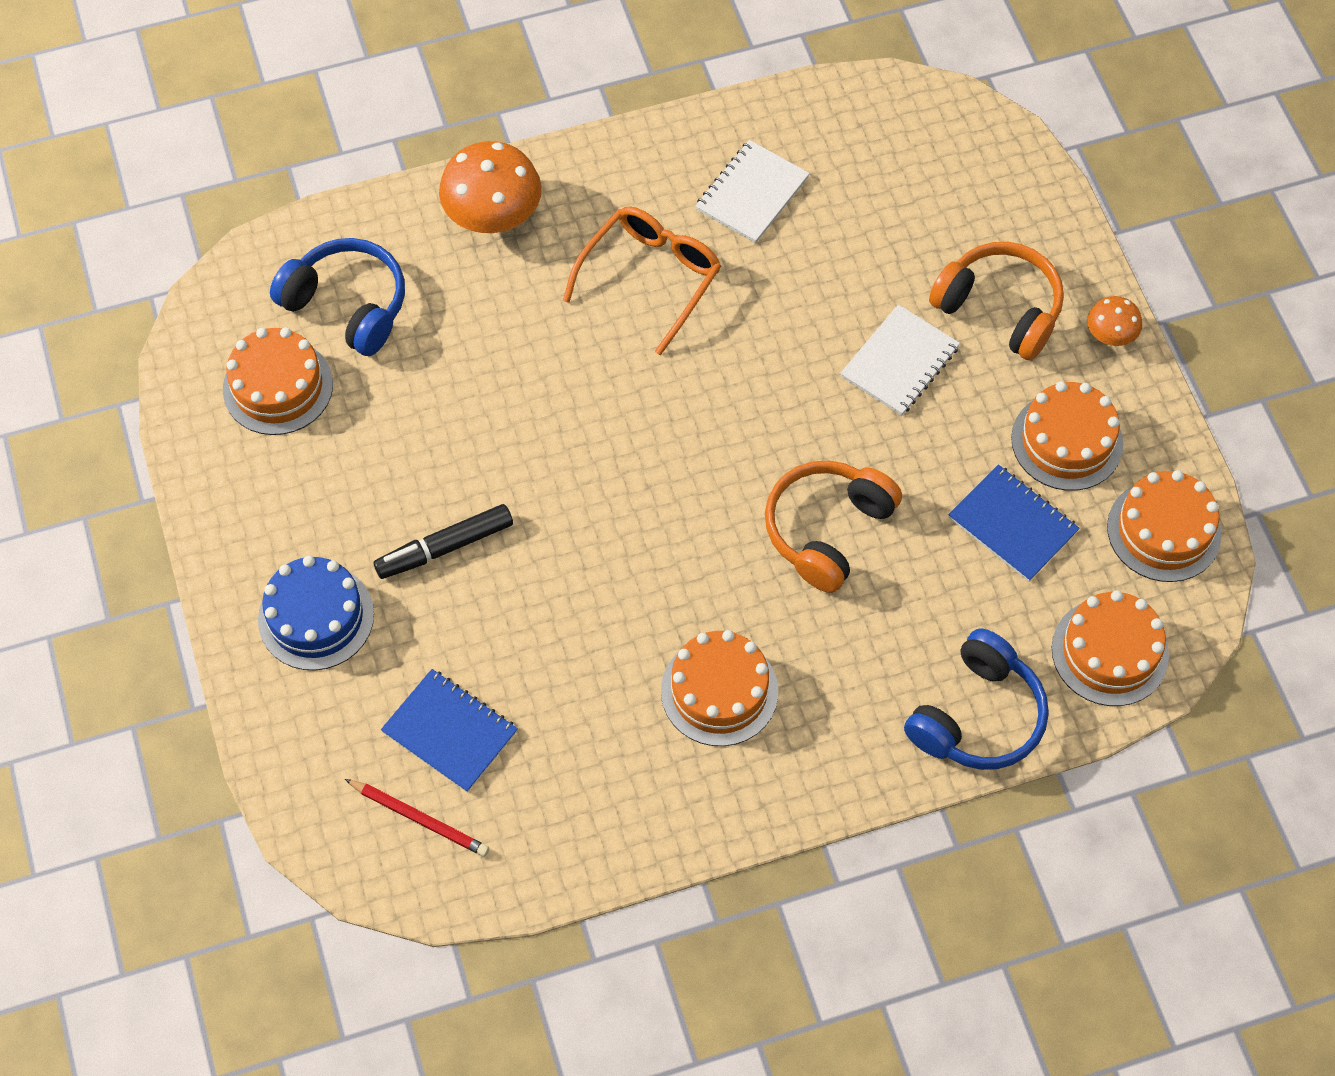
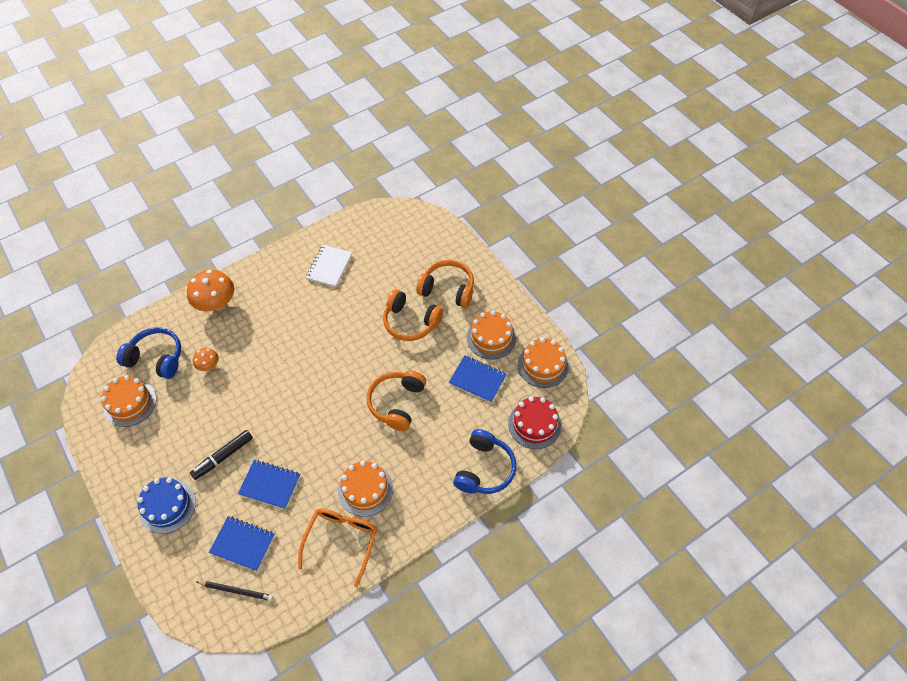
camera: 15 degrees left, 5 degrees down
(419, 819) = (236, 591): red pencil -> black pencil
(527, 629) = (270, 485): none -> blue notebook
(651, 278) = (293, 313): orange glasses -> orange glasses (341, 541)
(899, 362) = (410, 322): white notebook -> orange headphones
(1110, 335) = (497, 288): orange mushroom -> orange mushroom (208, 365)
(1110, 652) = (534, 424): orange cake -> red cake

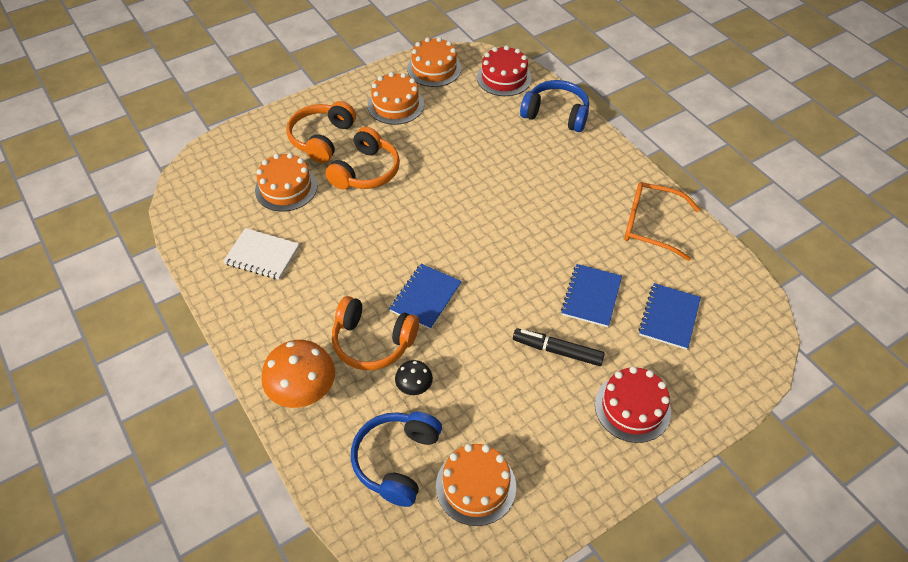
camera: 90 degrees left, 5 degrees down
(167, 506) = (632, 407): blue cake -> red cake
(208, 365) = (414, 386): orange mushroom -> black mushroom
(223, 457) = (557, 351): black marker -> black marker turned 150 degrees clockwise
(236, 591) = (725, 318): black pencil -> none
(365, 489) = (588, 207): orange cake -> orange cake (286, 188)
(397, 403) = (478, 182): orange headphones -> orange headphones (372, 342)
(477, 379) = (449, 117): blue notebook -> blue notebook (425, 297)

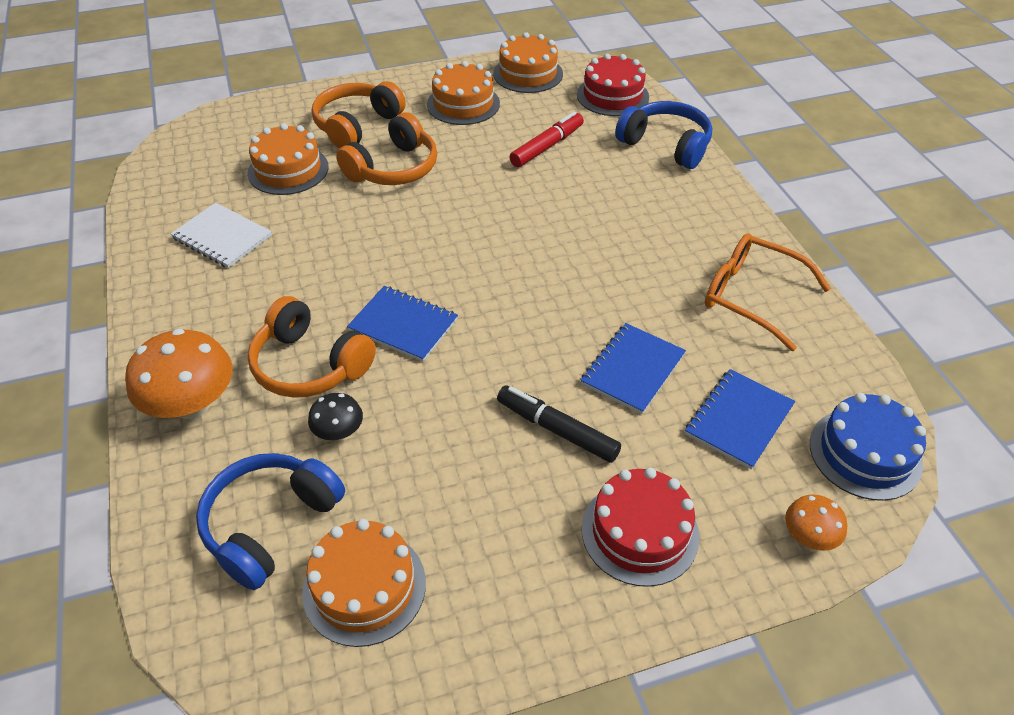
camera: 15 degrees right, 5 degrees down
(425, 297) = (403, 325): blue notebook -> blue notebook turned 75 degrees clockwise
(471, 131) = (547, 146): none -> red marker
(733, 385) = (809, 536): none -> orange mushroom
(751, 322) = (865, 453): none -> blue cake

